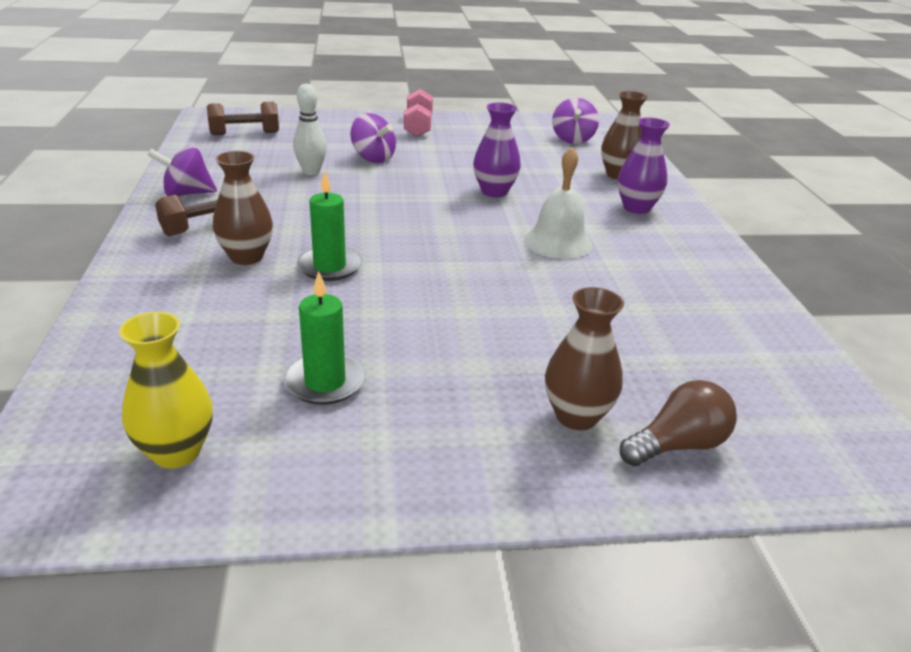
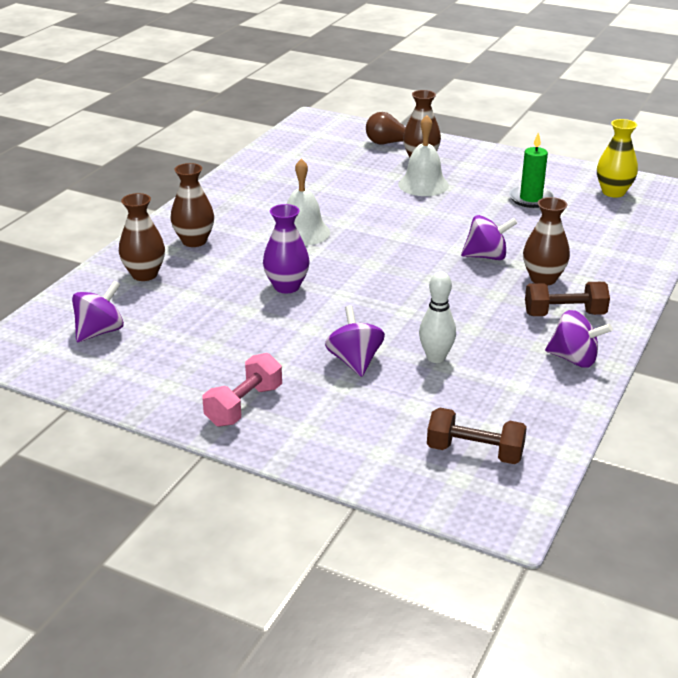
camera: 145 degrees left, 0 degrees up
(329, 267) = (486, 256): green candle -> purple spinning top
(511, 357) = (423, 185): none -> white bell
(636, 208) = (194, 241): purple vase -> brown vase

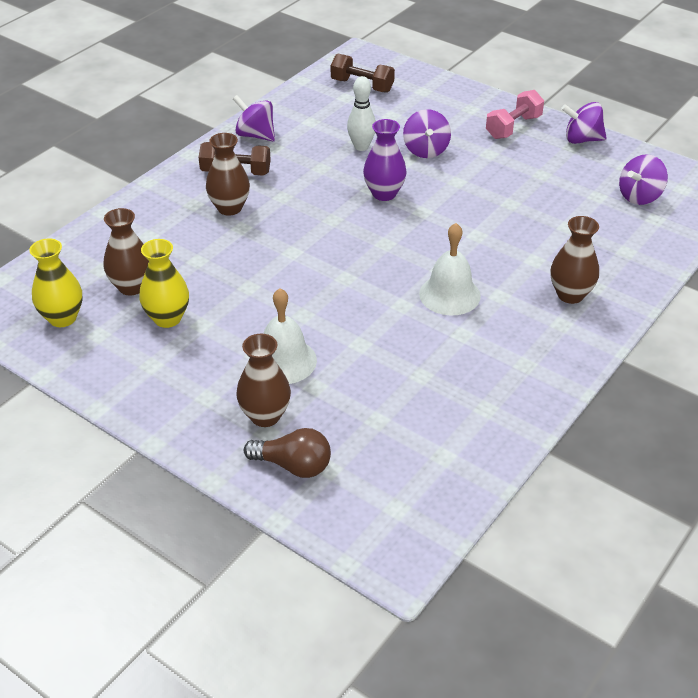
camera: 170 degrees left, 10 degrees up
(144, 274) = (615, 255): brown vase -> brown vase (131, 287)
(286, 286) = (473, 225): purple vase -> purple vase (384, 194)
(486, 256) = (267, 239): purple spinning top -> purple spinning top (582, 139)
(531, 199) = (167, 318): green candle -> yellow vase

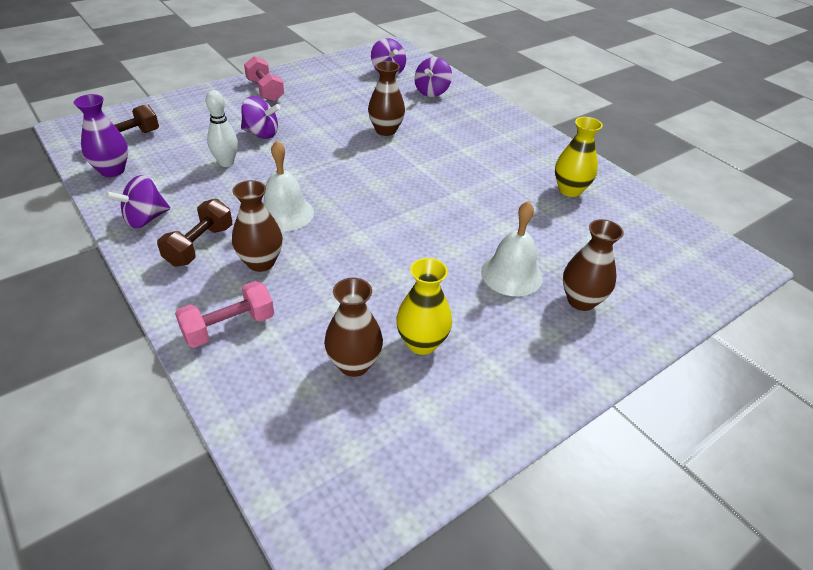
camera: 75 degrees left, 0 degrees up
(62, 318) = (383, 439): yellow vase -> yellow vase (570, 190)
(149, 215) = (229, 327): none -> pink dumbbell
(293, 466) = (643, 296): brown light bulb -> none
(384, 194) = (307, 168): purple vase -> purple vase (112, 170)
(449, 294) = (458, 170): white bell -> white bell (285, 213)
(570, 295) = (480, 124): brown vase -> brown vase (386, 130)
(582, 139) = (306, 71): purple spinning top -> purple spinning top (432, 92)

